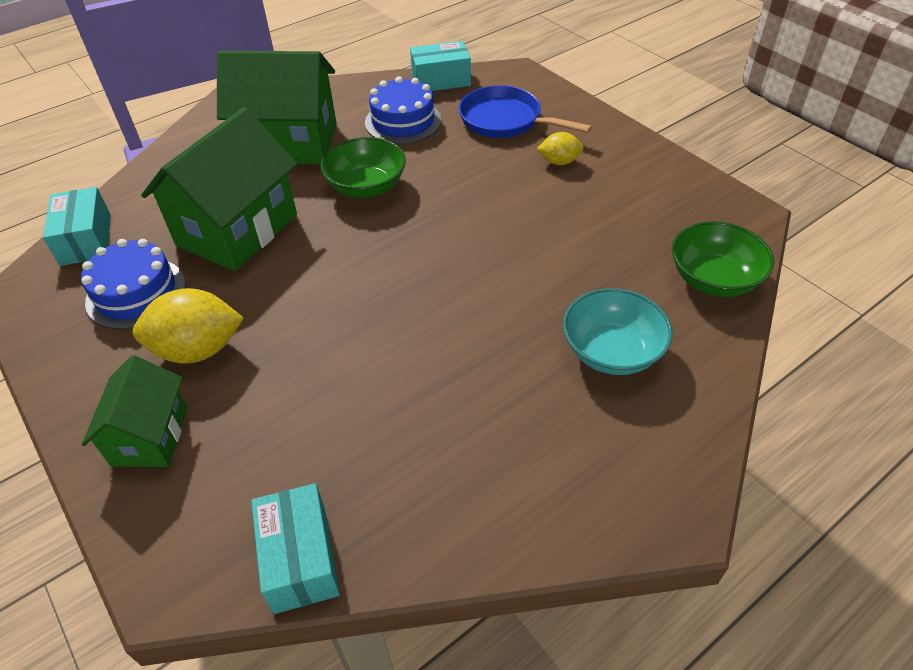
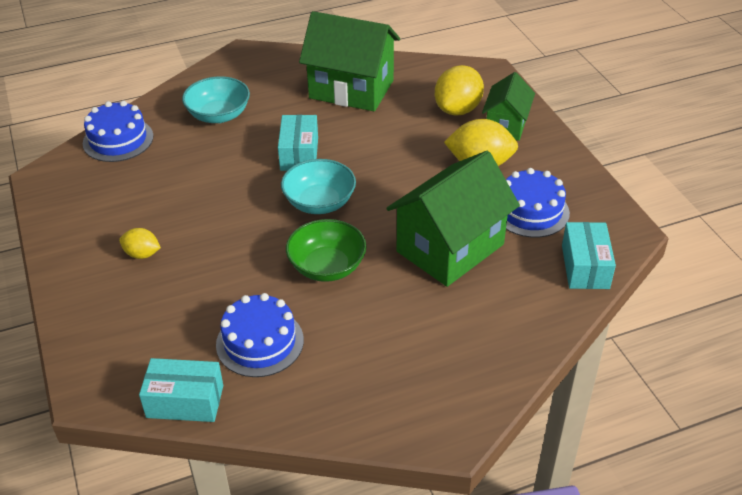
camera: 165 degrees left, 5 degrees down
(232, 454) = (458, 109): none -> yellow lemon
(289, 143) = (390, 339): green house -> green house (351, 89)
(300, 558) = (425, 68): turquoise box -> turquoise box (299, 154)
(401, 250) = (319, 202): none -> turquoise bowl
(505, 120) = (155, 316): blue pan -> none
(713, 279) = (118, 140): green bowl -> blue cake

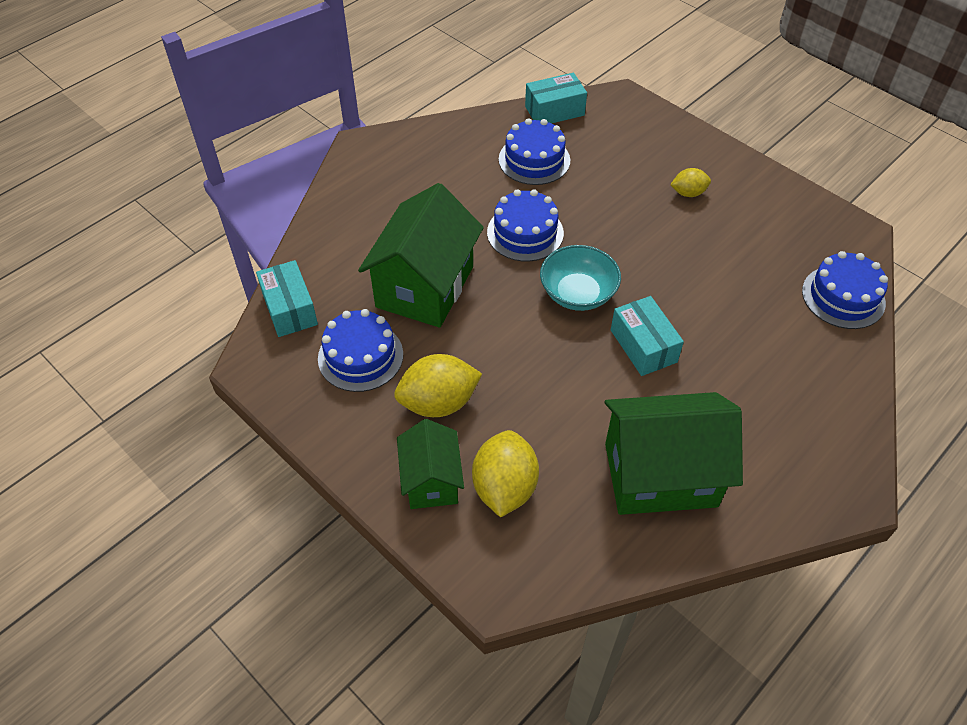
camera: 155 degrees right, 10 degrees up
(219, 115) = (777, 369): turquoise bowl -> none
(327, 267) = (525, 233): green bowl -> blue cake

